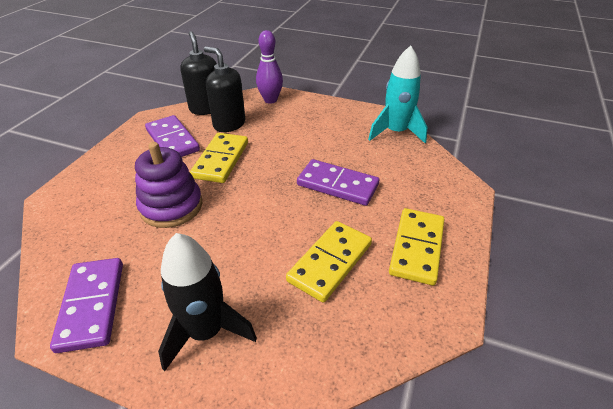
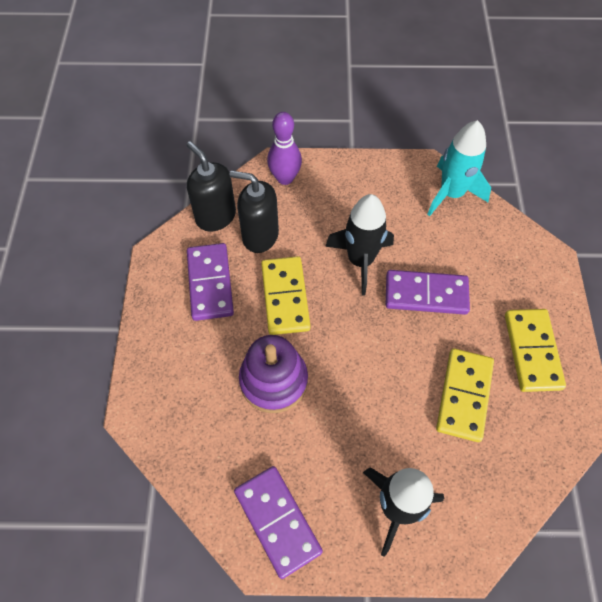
camera: 20 degrees left, 20 degrees up
(172, 140) = (210, 283): purple domino -> purple domino turned 45 degrees clockwise
(295, 153) = (360, 261): none -> black rocket

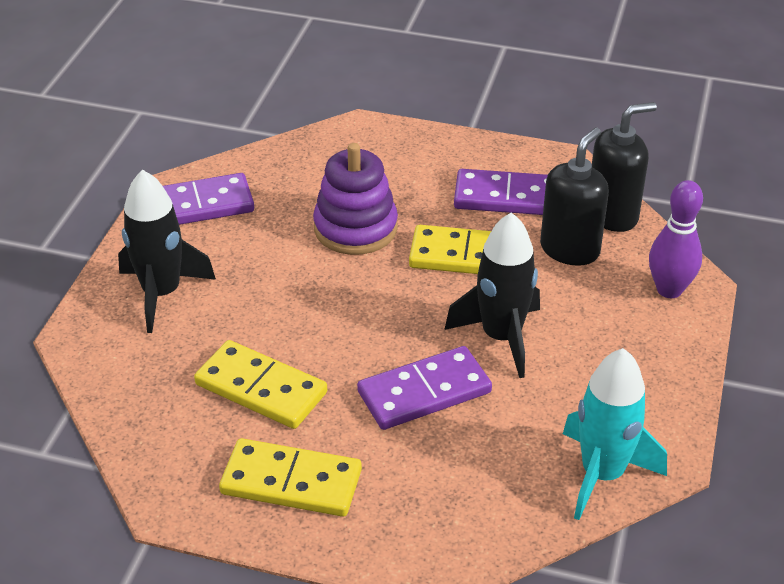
camera: 105 degrees right, 20 degrees down
(426, 294) = (424, 392): purple domino -> purple domino turned 45 degrees clockwise

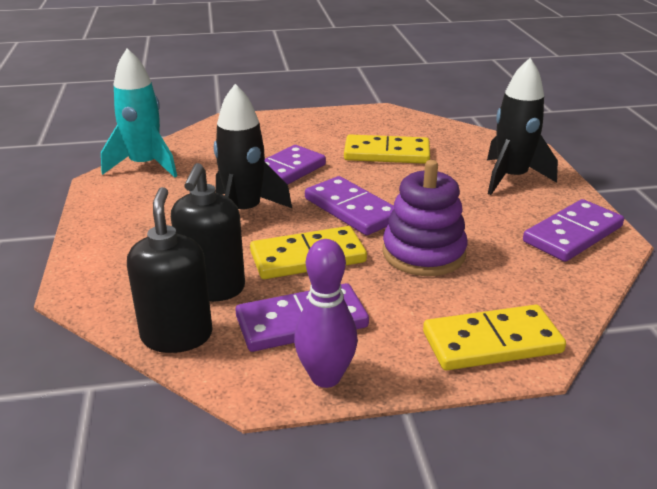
camera: 155 degrees right, 10 degrees down
(291, 482) = (329, 128): yellow domino -> yellow domino (491, 342)
(381, 303) = (351, 209): none -> purple domino
(612, 215) = (177, 335): black soap dispenser -> black soap dispenser turned 135 degrees clockwise
(669, 290) = (105, 278): purple bowling pin -> purple bowling pin (326, 377)

